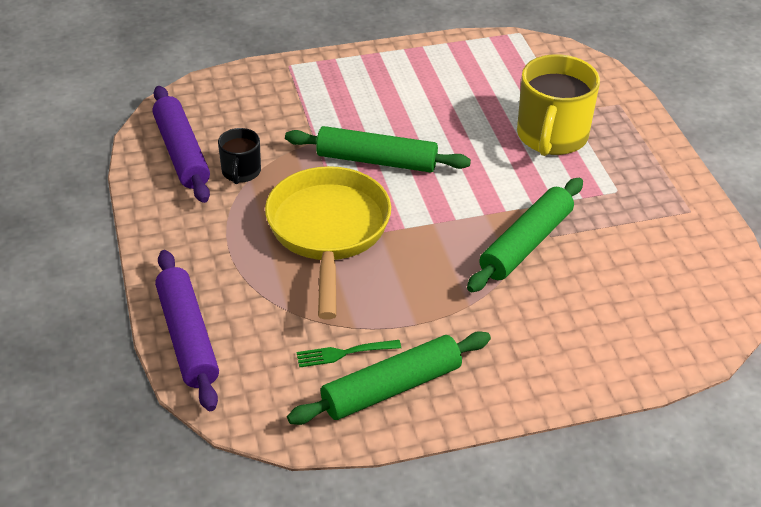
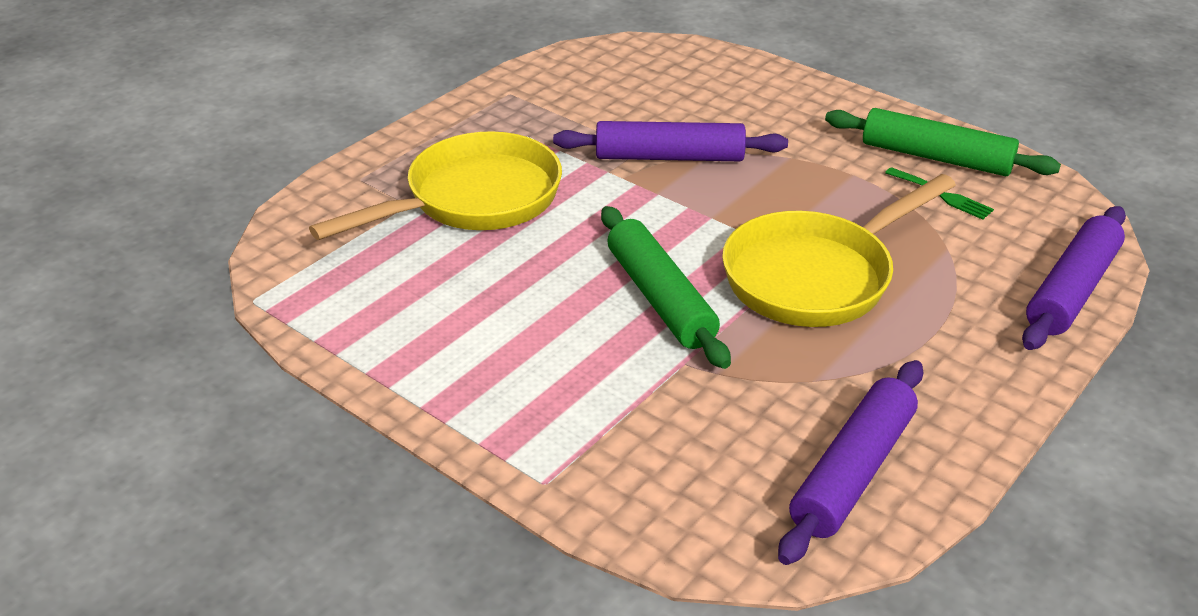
camera: 125 degrees left, 5 degrees down
(241, 172) = (815, 394): black mug -> none
(526, 244) = (669, 157): green rolling pin -> purple rolling pin
(551, 136) = (473, 199): yellow mug -> yellow pan

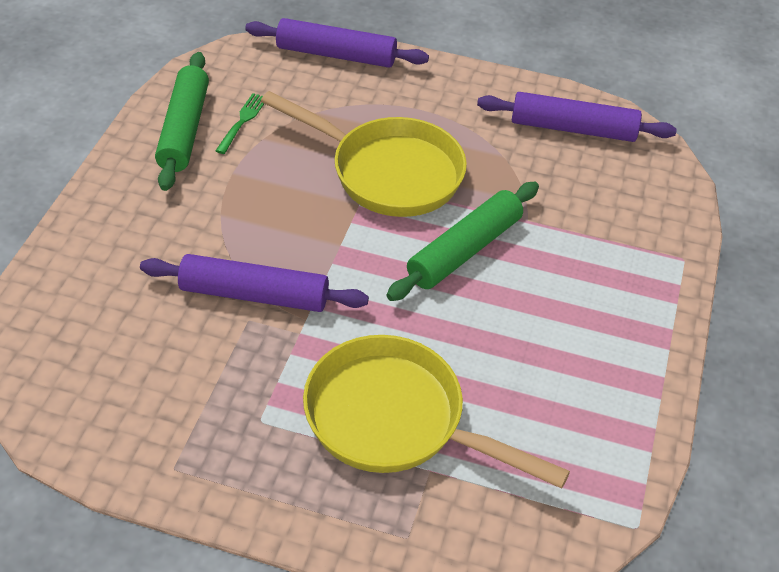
camera: 115 degrees left, 10 degrees up
(669, 157) = (254, 295): purple rolling pin -> purple rolling pin turned 60 degrees counterclockwise

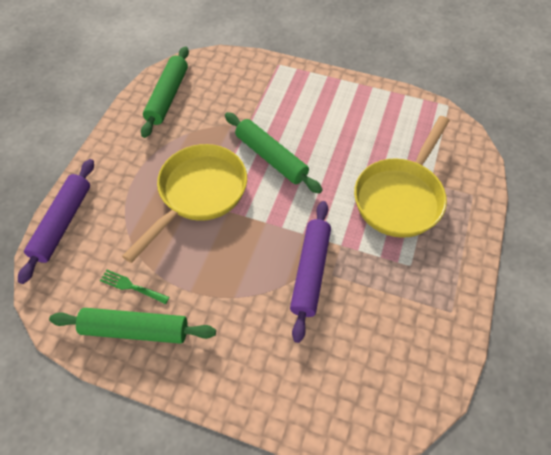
camera: 85 degrees left, 10 degrees up
(573, 129) = (168, 96): purple rolling pin -> green rolling pin

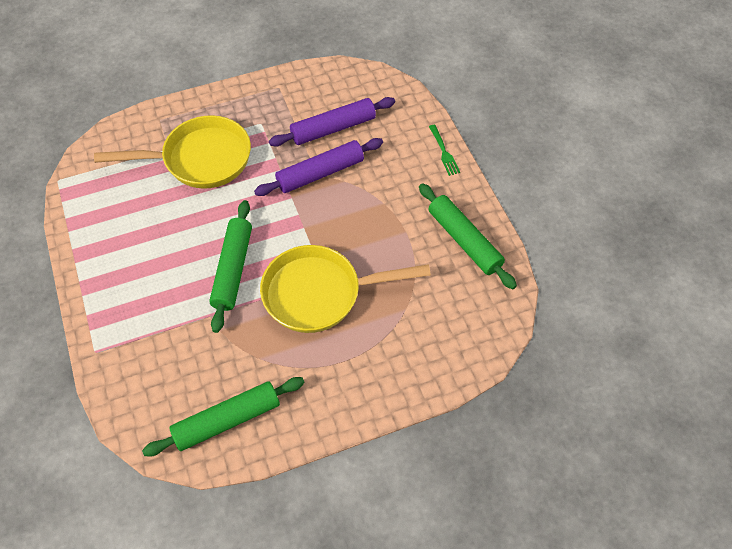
camera: 130 degrees left, 0 degrees up
(63, 223) = (443, 370): purple rolling pin -> purple rolling pin (333, 128)
(132, 286) = (440, 270): green fork -> green fork (444, 152)

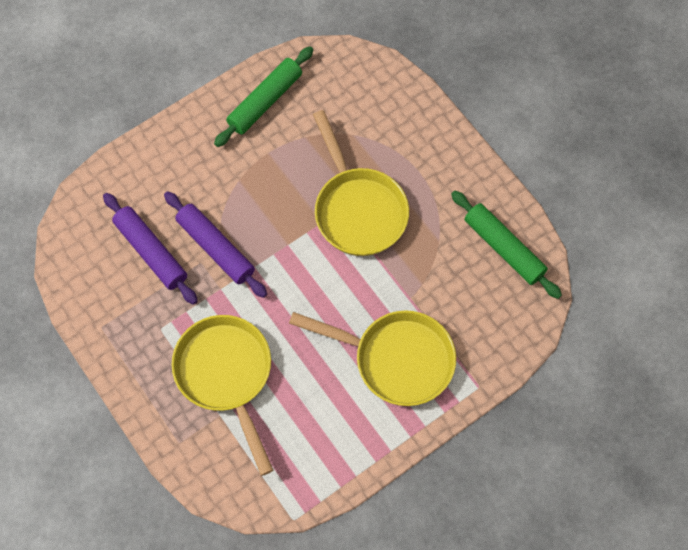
camera: 105 degrees left, 10 degrees up
(155, 288) = (396, 359): none -> yellow pan
(232, 269) = (354, 294): green rolling pin -> none
(444, 152) = (160, 139): green fork -> none

